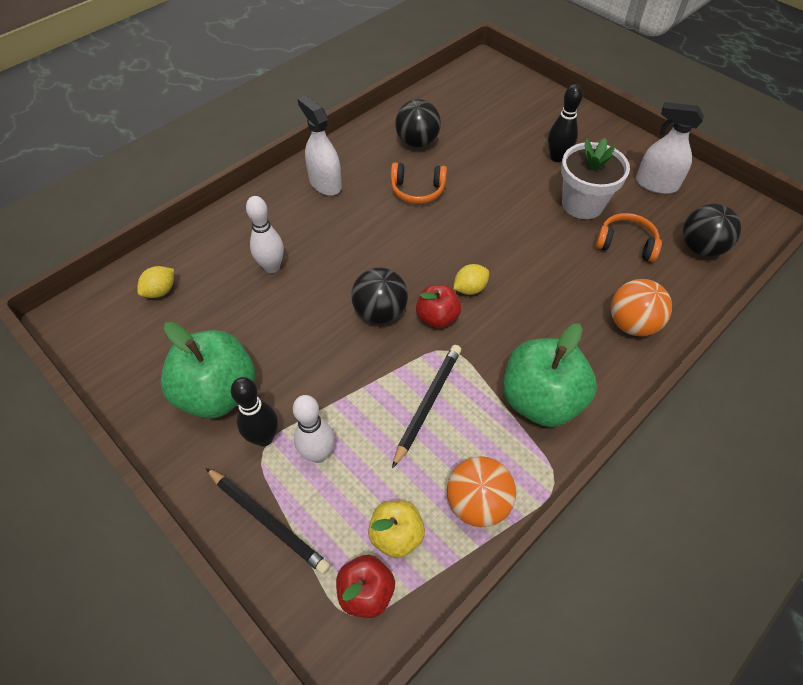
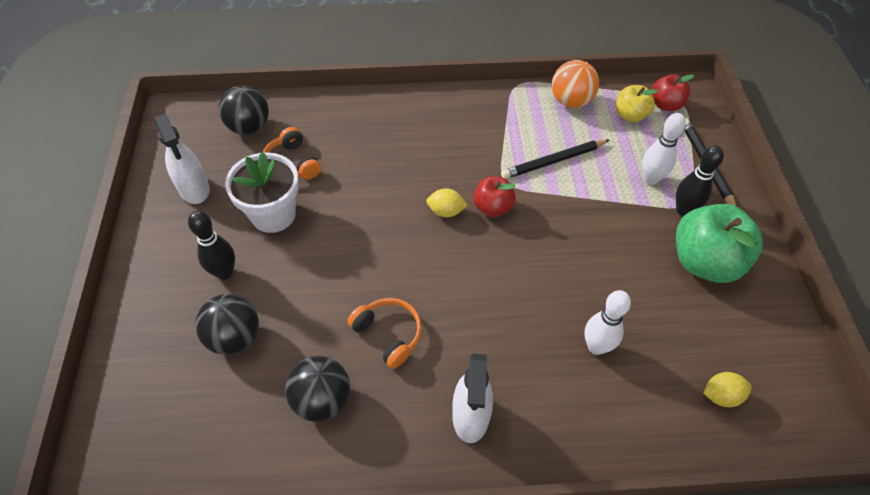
camera: 140 degrees left, 0 degrees up
(380, 312) = (533, 240): black ball -> black ball (235, 337)
(540, 400) = (479, 119): green apple -> none
(632, 324) = (368, 118): orange ball -> none

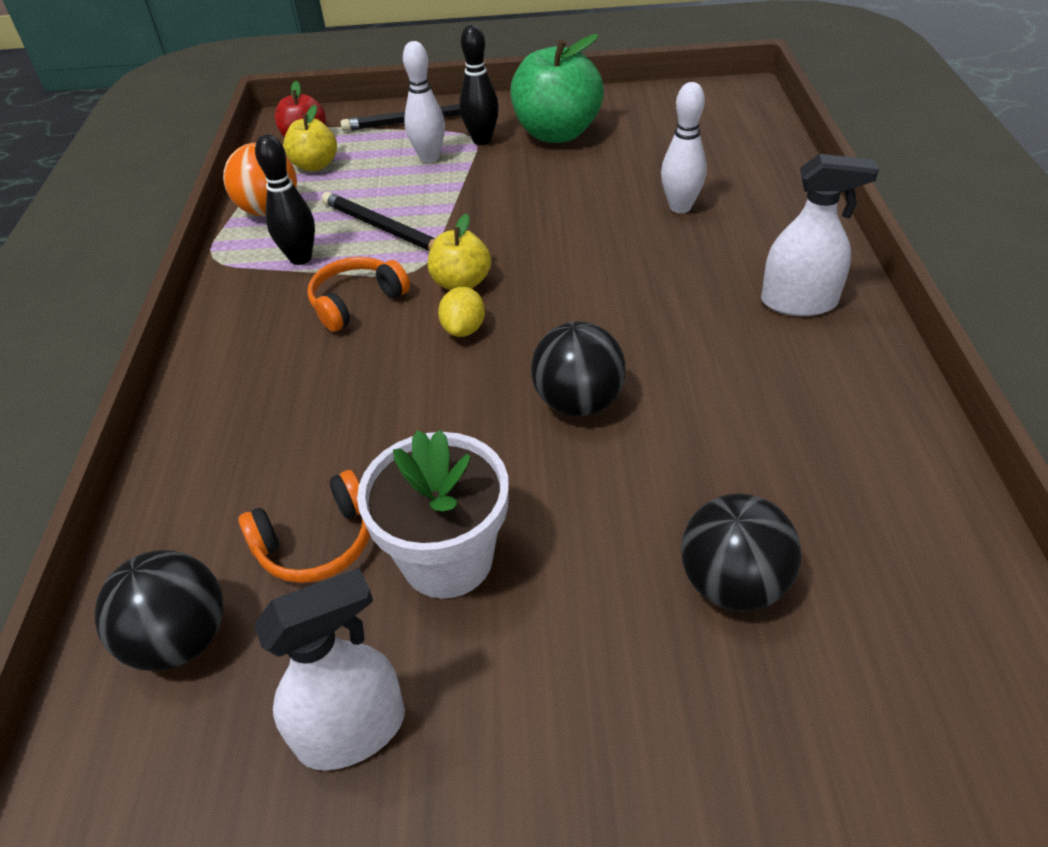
camera: 85 degrees left, 10 degrees down
(224, 272) = (590, 624): black bowling pin -> black bowling pin (300, 258)
(322, 400) = (819, 449): black ball -> black ball (578, 402)
(389, 334) = (692, 382): orange headphones -> orange headphones (356, 302)
(493, 207) = (461, 283): red apple -> yellow apple
(553, 161) = (383, 228): black pencil -> black pencil turned 150 degrees clockwise
(721, 395) = (723, 137): yellow lemon -> none

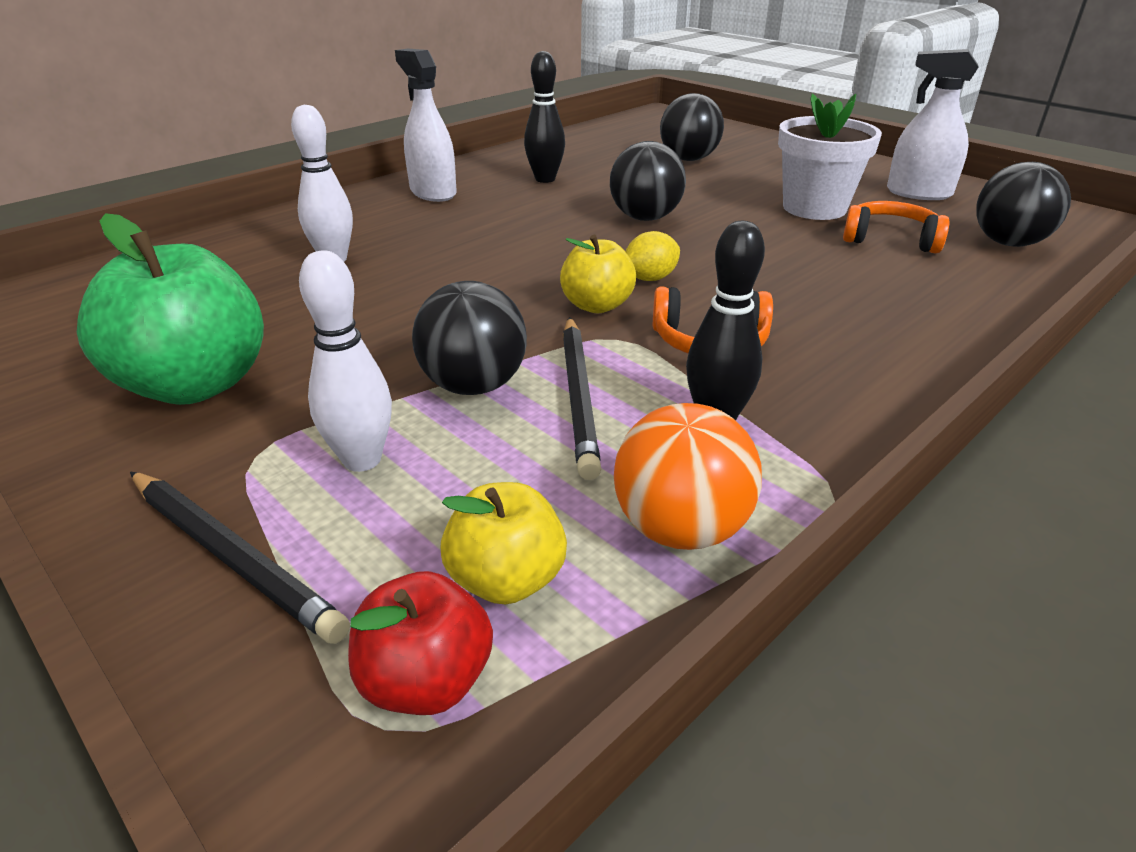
camera: 135 degrees left, 10 degrees down
(441, 203) = (474, 386): none -> black ball
(482, 140) = (263, 438): black bowling pin -> black bowling pin (545, 179)

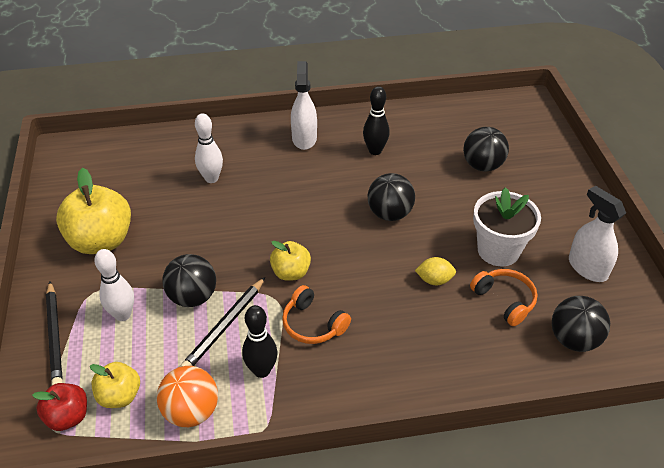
camera: 35 degrees right, 10 degrees up
(196, 384) = (101, 241): green apple -> yellow apple
(650, 278) = (336, 265): yellow lemon -> yellow lemon (434, 280)

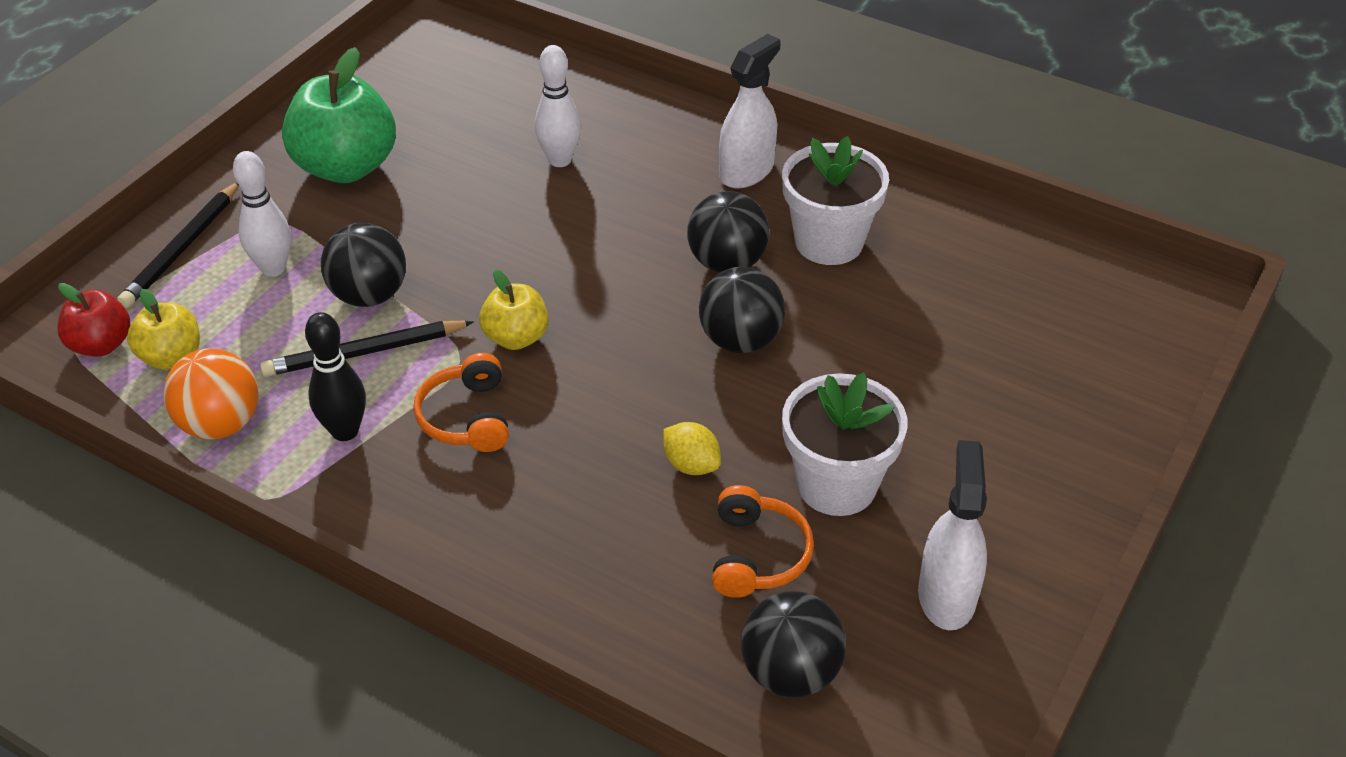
camera: 40 degrees right, 0 degrees up
(101, 241) = (346, 167): yellow apple -> green apple
(375, 151) = (829, 242): black bowling pin -> white flower pot
(482, 166) = (971, 354): black ball -> black ball (727, 263)

